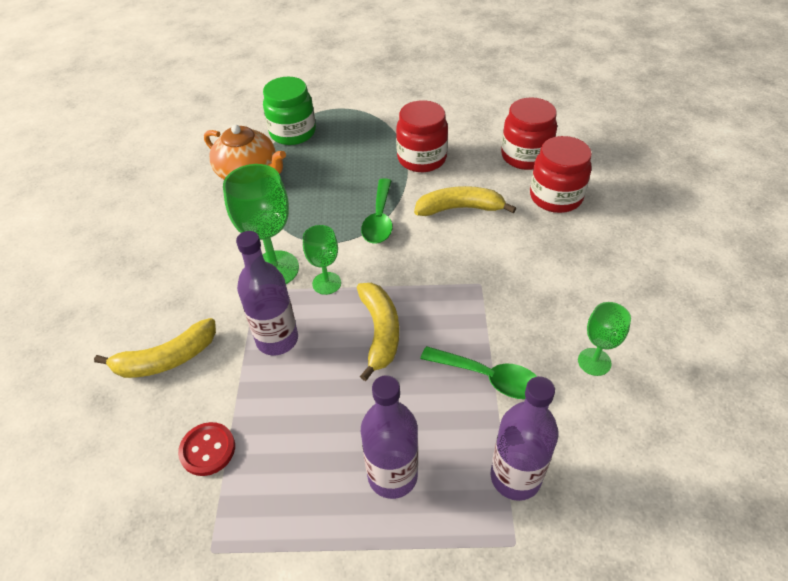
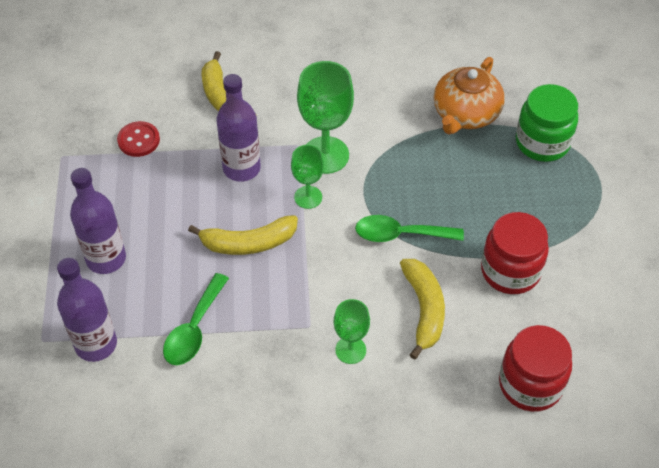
camera: 85 degrees right, 5 degrees up
(556, 197) = (453, 412): red jar -> none
(594, 362) = (208, 420): green goblet -> green goblet (350, 350)

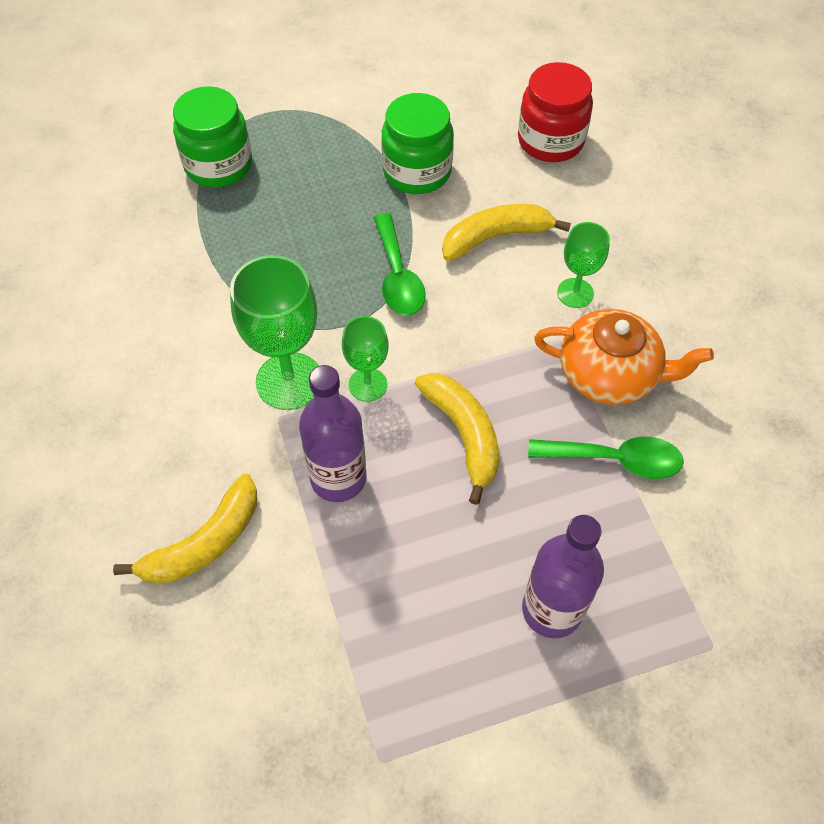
camera: 105 degrees left, 5 degrees up
(96, 344) = (687, 571): purple bottle -> none
(138, 140) = (317, 644): red button -> none
(465, 114) = (184, 243): orange teapot -> orange teapot (610, 374)
(510, 271) = (417, 172): red jar -> green jar

